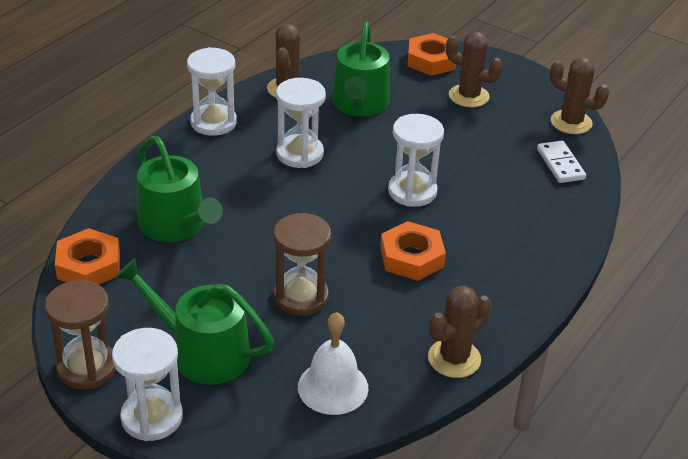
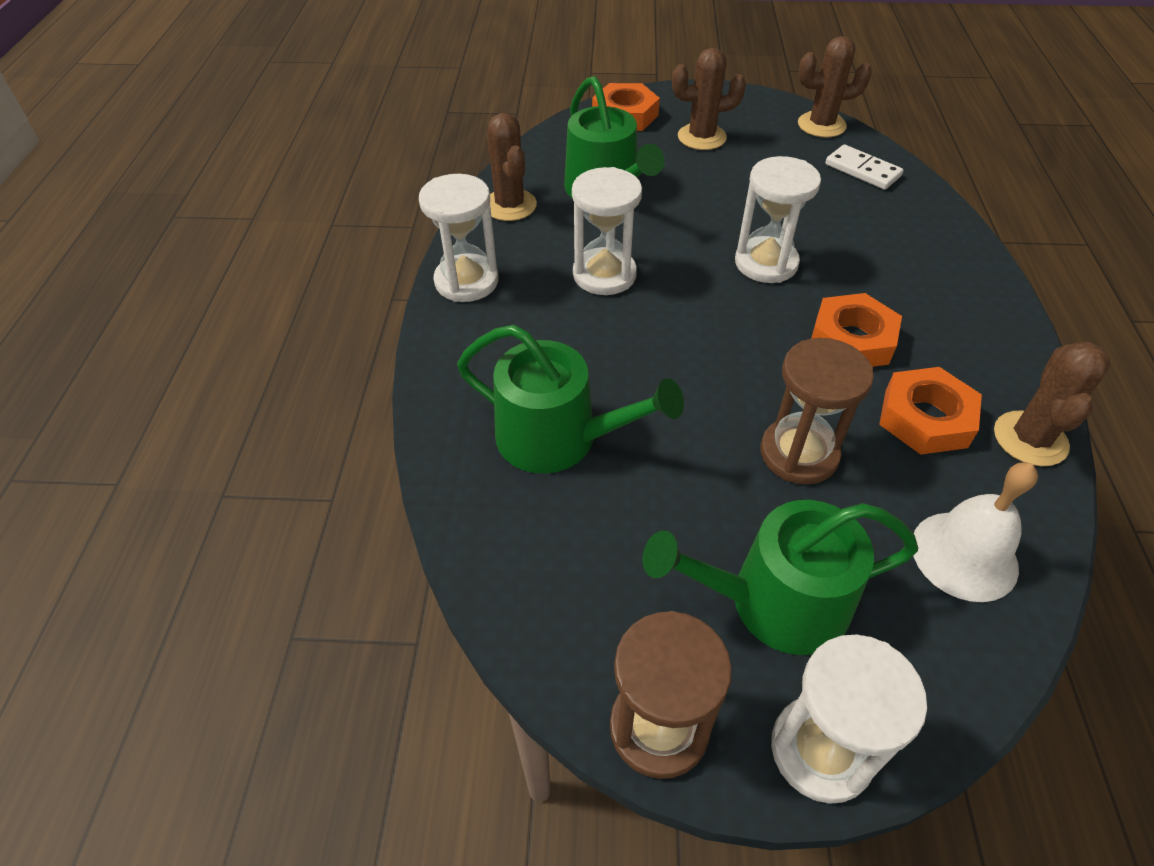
camera: 30 degrees left, 10 degrees up
(89, 265) = (503, 559): orange nut -> orange nut (925, 418)

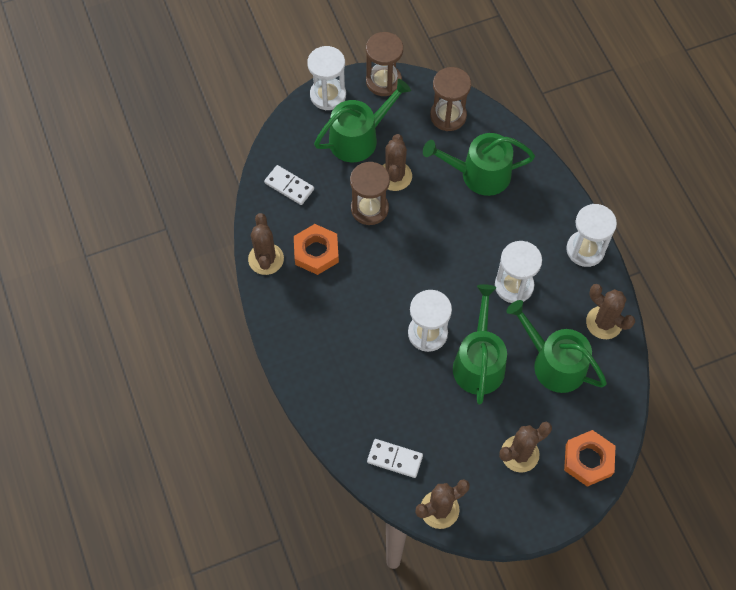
camera: 155 degrees right, 15 degrees up
(551, 573) = (448, 116): none -> brown hourglass
(706, 217) = (479, 362): none -> green watering can
(725, 493) = (394, 176): none -> brown cactus
(851, 339) = (363, 290): orange nut -> none
(964, 555) = (289, 186): white bell -> white domino

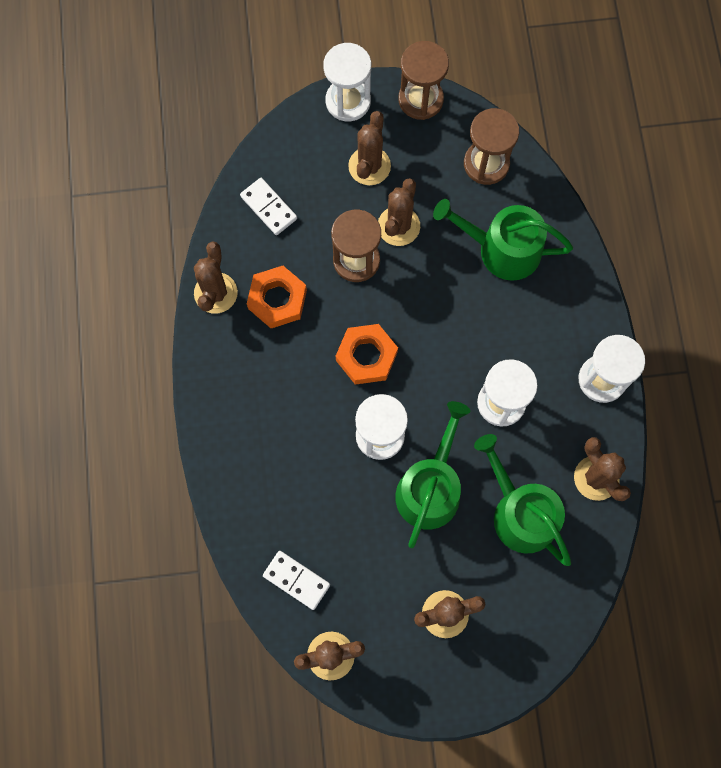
camera: 15 degrees right, 10 degrees up
(359, 138) = (369, 166): green watering can -> brown cactus
(588, 460) = (524, 644): orange nut -> orange nut (366, 356)

